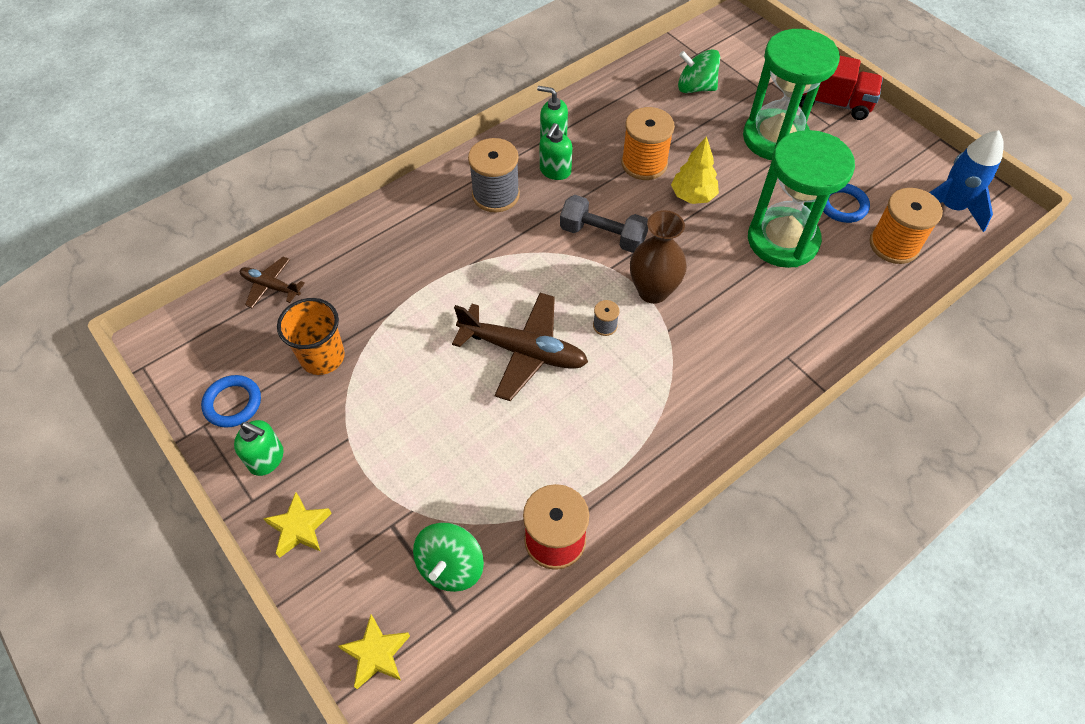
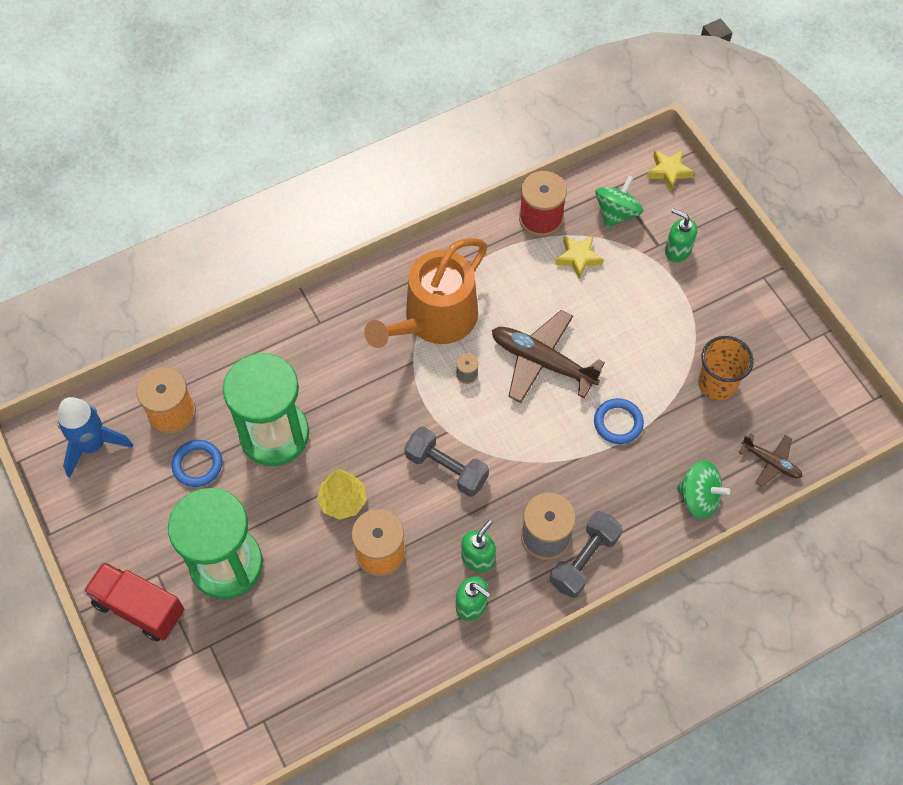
camera: 170 degrees left, 5 degrees up
(233, 403) = (789, 354): blue ring -> blue ring (618, 423)
(267, 459) = (755, 305): green soap dispenser -> green soap dispenser (677, 250)
(299, 528) = (725, 253): yellow star -> yellow star (578, 258)
(458, 182) = (584, 560): none -> grey dumbbell
(653, 291) = (415, 401): brown vase -> none
(657, 380) = (434, 319): none -> orange watering can
(695, 87) = (286, 659): green spinning top -> green spinning top (698, 498)

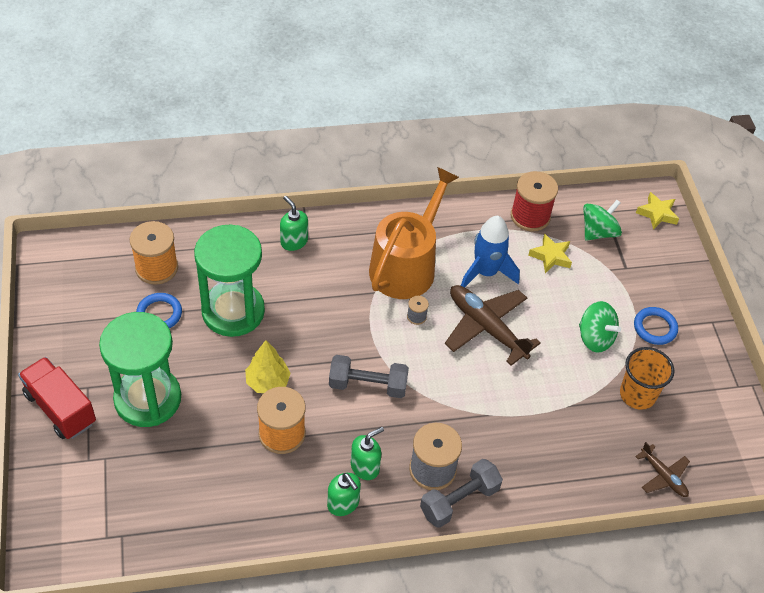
camera: 15 degrees right, 10 degrees down
(93, 445) = (82, 272): blue rocket -> blue rocket (486, 272)
(434, 319) = (406, 266): orange watering can -> orange watering can turned 150 degrees clockwise
(446, 468) = (368, 385): grey dumbbell -> grey dumbbell turned 45 degrees counterclockwise
(618, 423) = (534, 398): blue ring -> blue ring (655, 328)
(677, 250) = (641, 277): green soap dispenser -> green soap dispenser (294, 241)
(698, 498) = (584, 484): green spinning top -> green spinning top (595, 338)

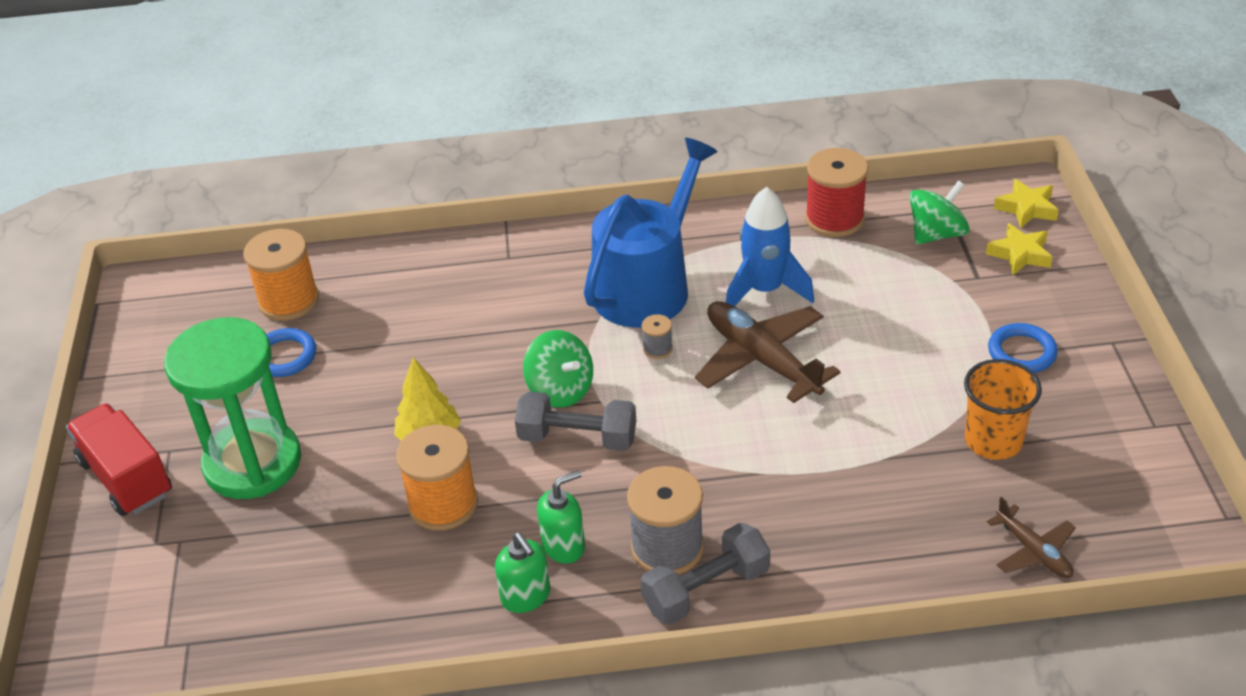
camera: 10 degrees right, 10 degrees down
(233, 311) = (390, 350): green hourglass -> none
(294, 241) = (487, 262): green soap dispenser -> none
(406, 266) = (647, 286): orange watering can -> blue watering can
(551, 256) = (863, 267): yellow star -> yellow star (1020, 254)
(595, 338) = (928, 368): green spinning top -> green spinning top (560, 390)

